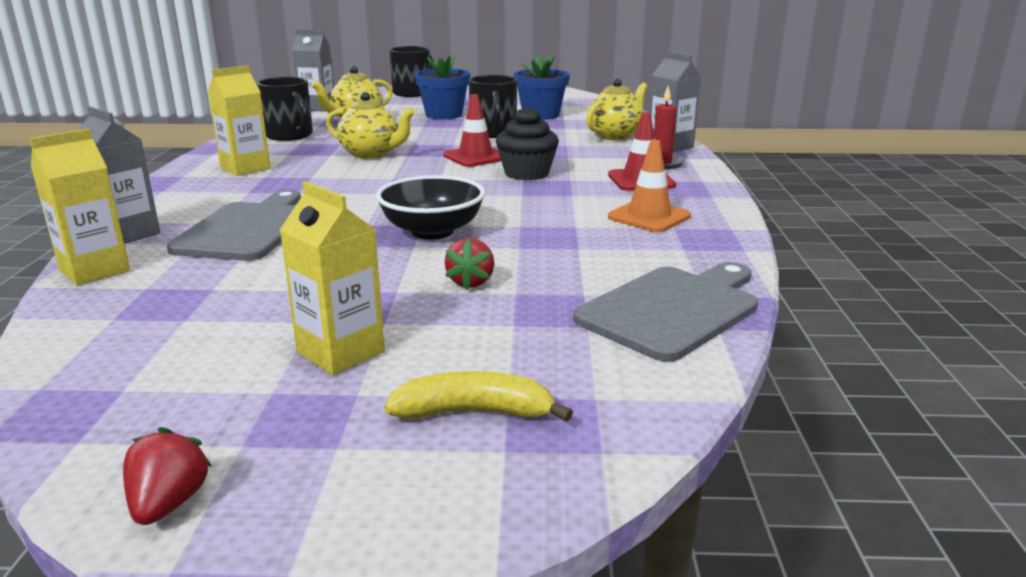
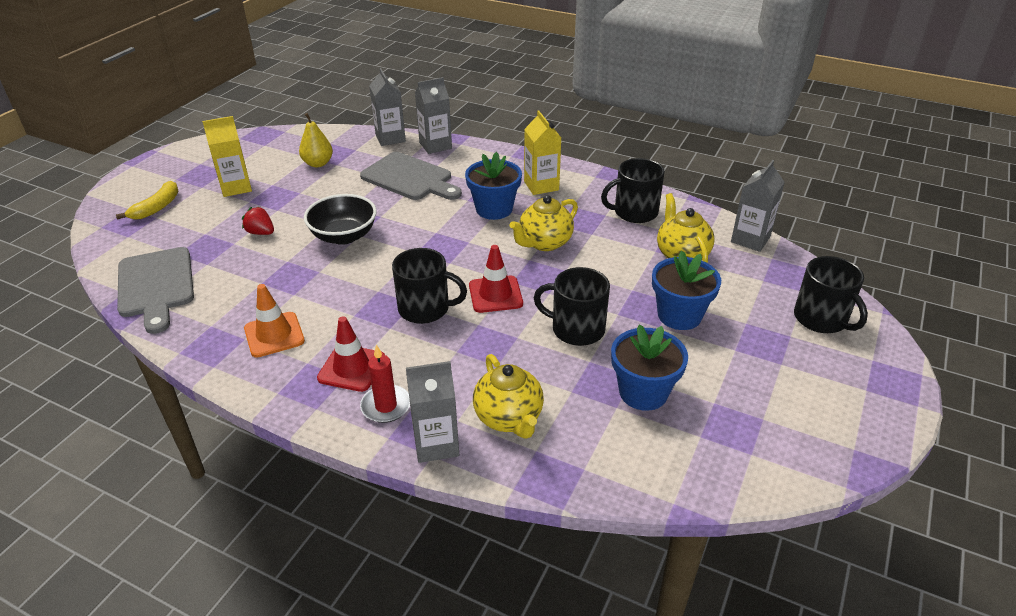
camera: 115 degrees right, 15 degrees up
(94, 270) = (390, 138): yellow carton -> grey carton
(169, 504) = (185, 151): red strawberry -> none
(212, 304) = (318, 163): none -> yellow pear
(314, 178) = (494, 209): none -> blue flower pot
(526, 173) = (425, 309): black cupcake -> black mug

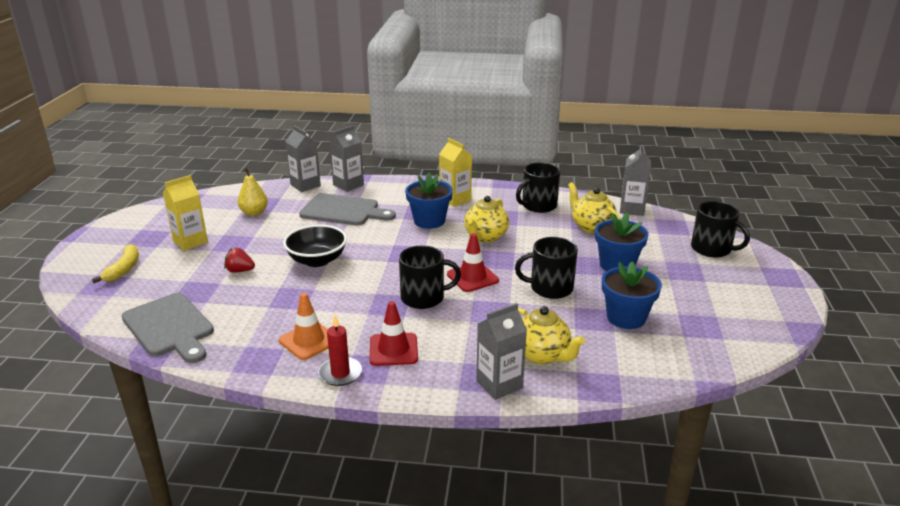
camera: 20 degrees left, 10 degrees down
(386, 406) = (441, 369): red candle -> red candle (340, 373)

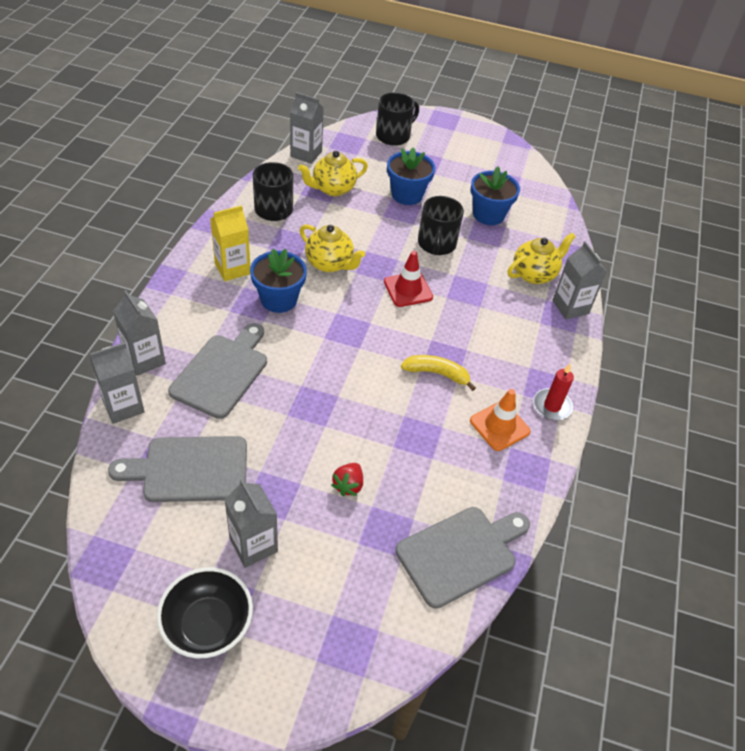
camera: 85 degrees left, 20 degrees up
(124, 269) = (310, 624): yellow banana -> yellow banana (437, 373)
(190, 242) = (253, 545): yellow carton -> grey carton
(254, 213) = (189, 469): yellow pear -> grey cutting board
(317, 260) = (342, 408): black bowl -> black bowl (208, 625)
(393, 350) = (519, 365): red traffic cone -> none
(424, 297) = (437, 330): black mug -> none

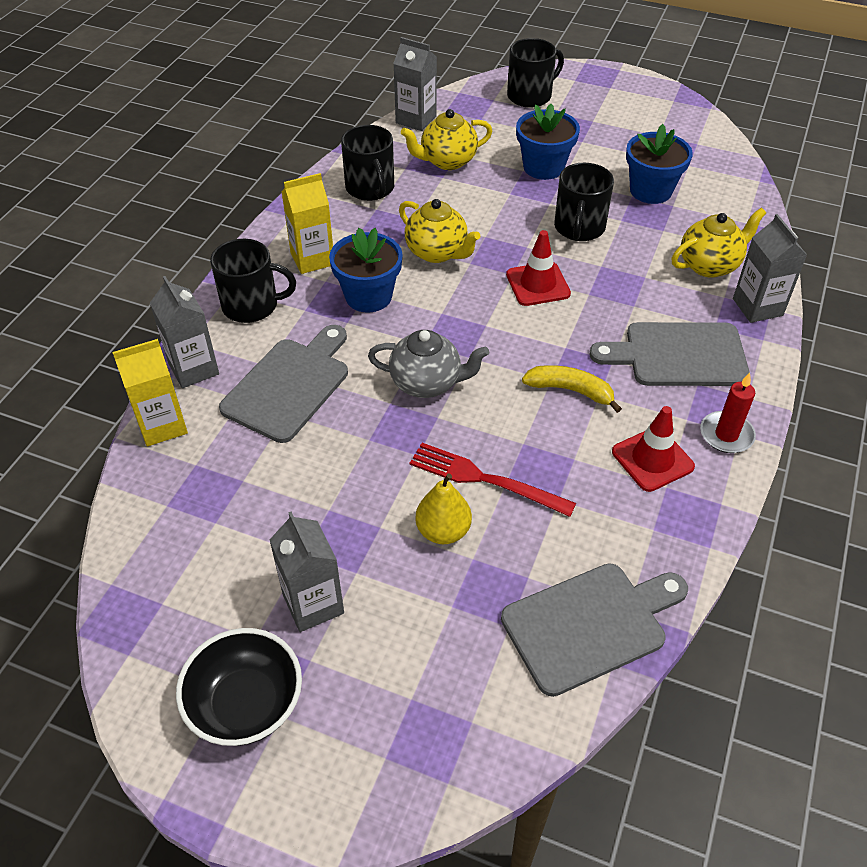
camera: 10 degrees right, 0 degrees up
(123, 406) = (162, 425): grey carton -> yellow carton
(187, 307) = (251, 305): none -> black mug
(189, 469) = (238, 505): grey cutting board -> grey cutting board (678, 355)
(329, 369) = (427, 383): none -> grey teapot
(348, 485) = (443, 531): red strawberry -> yellow pear
(377, 444) = (484, 479): none -> red fork
(499, 426) = (652, 459): orange traffic cone -> red traffic cone

